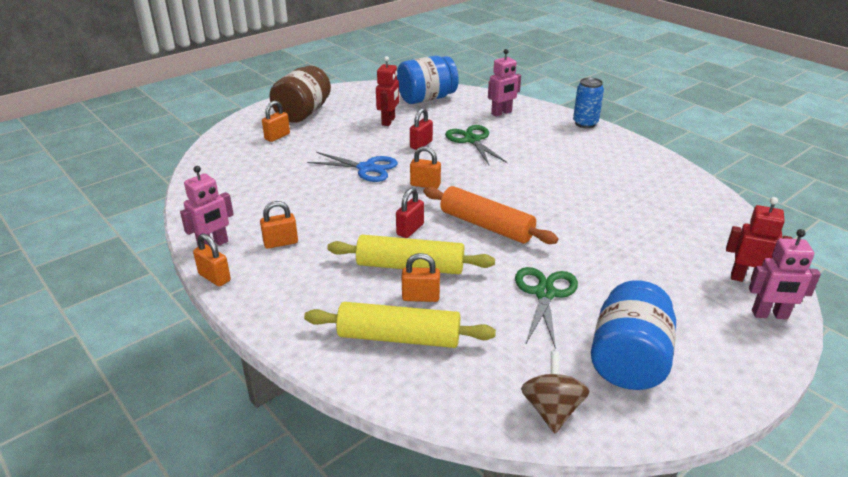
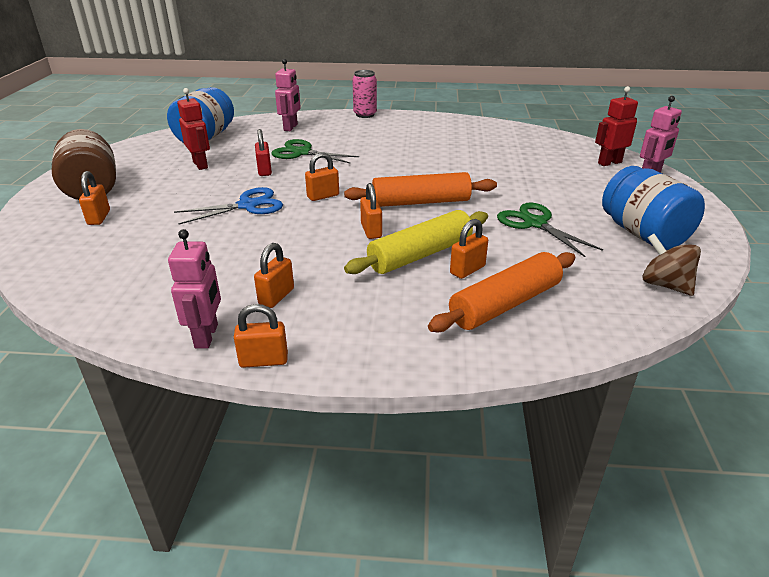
camera: 45 degrees left, 0 degrees up
(399, 337) = (505, 304): yellow rolling pin -> orange rolling pin
(410, 229) = (371, 231): red padlock -> orange padlock
(585, 123) = (365, 115): blue can -> pink can

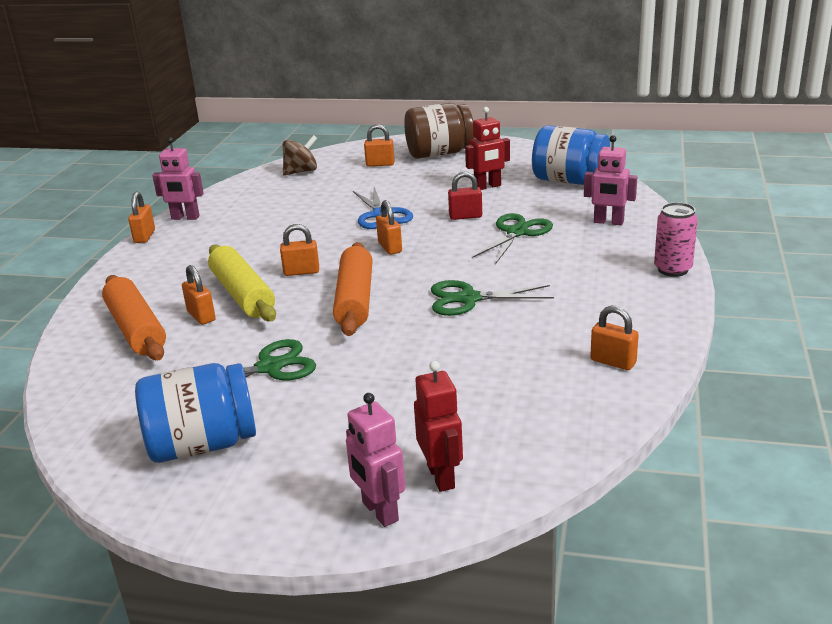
camera: 100 degrees right, 5 degrees down
(276, 296) = (217, 236): orange padlock -> orange padlock (613, 362)
(412, 164) = (468, 299): none -> green scissors
(664, 285) = (96, 428): brown spinning top -> brown spinning top (301, 172)

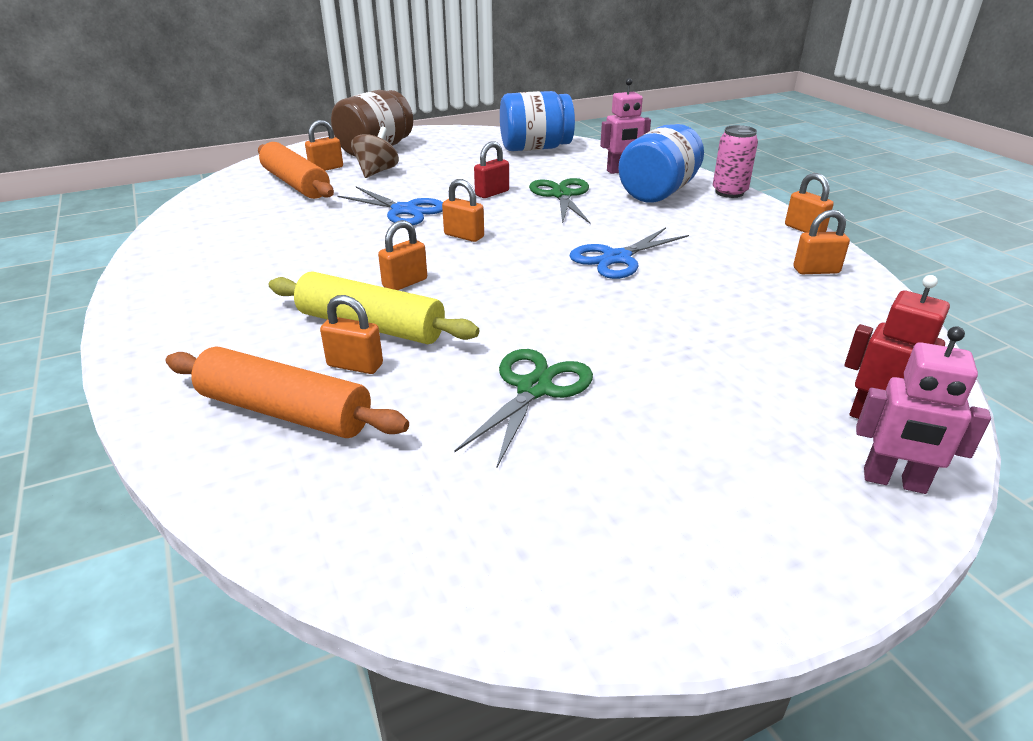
camera: 40 degrees left, 5 degrees up
(144, 236) = (122, 303): orange padlock -> orange padlock (804, 229)
(185, 218) = (154, 268): pink robot -> none
(202, 445) = (604, 508): blue jar -> blue jar (658, 192)
(301, 172) = (242, 191): brown spinning top -> brown spinning top (376, 172)
(354, 300) = (510, 292): orange rolling pin -> orange rolling pin (295, 184)
(468, 299) = (617, 258): green scissors -> blue scissors
(487, 187) = (470, 166): red robot -> none

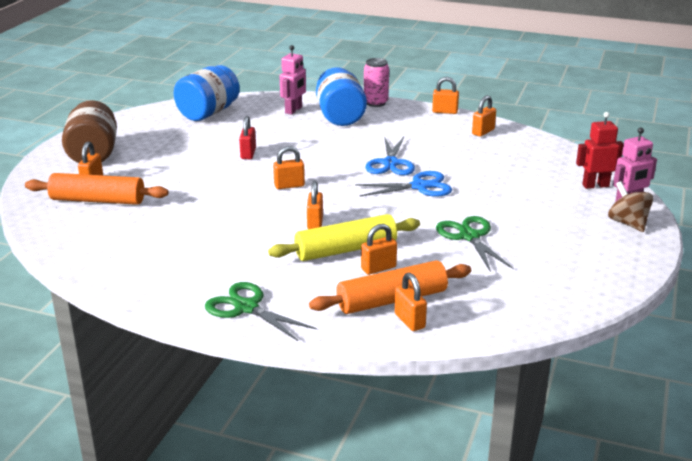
camera: 45 degrees left, 5 degrees down
(243, 451) = (409, 321): none -> orange padlock
(376, 172) = (137, 169): brown spinning top -> brown spinning top (628, 223)
(404, 210) = (219, 186): blue scissors -> blue scissors (419, 186)
(561, 195) = (291, 139): green scissors -> green scissors (246, 308)

